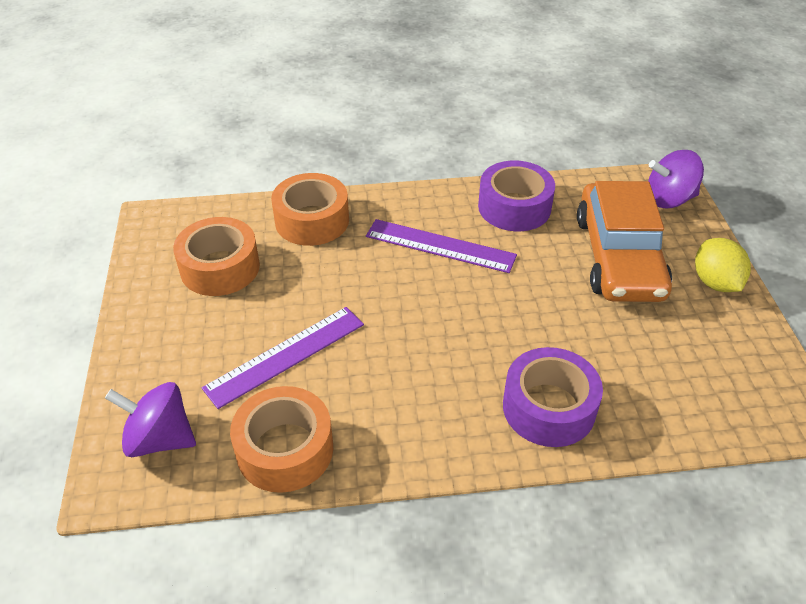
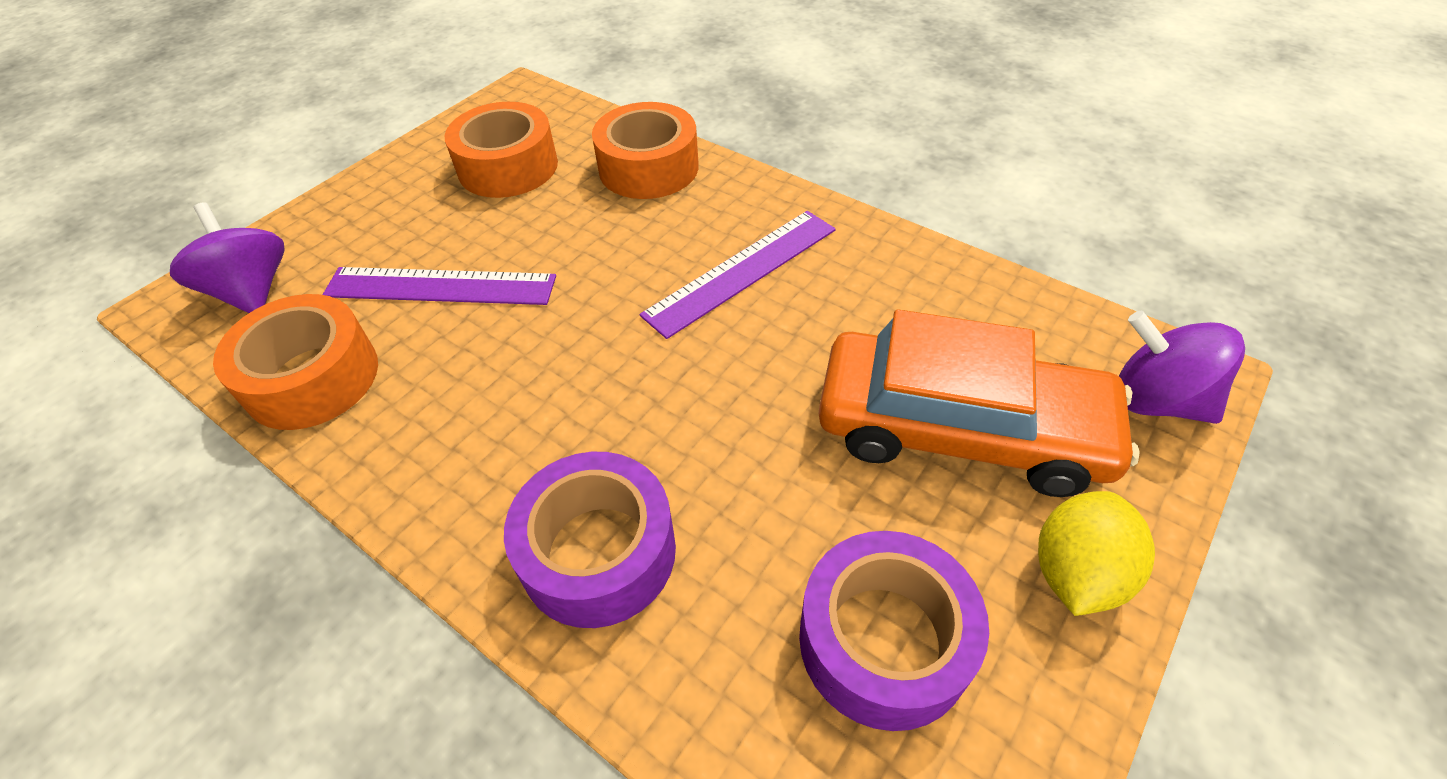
camera: 45 degrees right, 5 degrees up
(440, 246) = (741, 271): purple ruler -> purple ruler turned 75 degrees clockwise
(514, 207) = (895, 278): purple tape -> purple tape (884, 640)
(619, 256) = (961, 429): orange car -> orange car turned 120 degrees counterclockwise

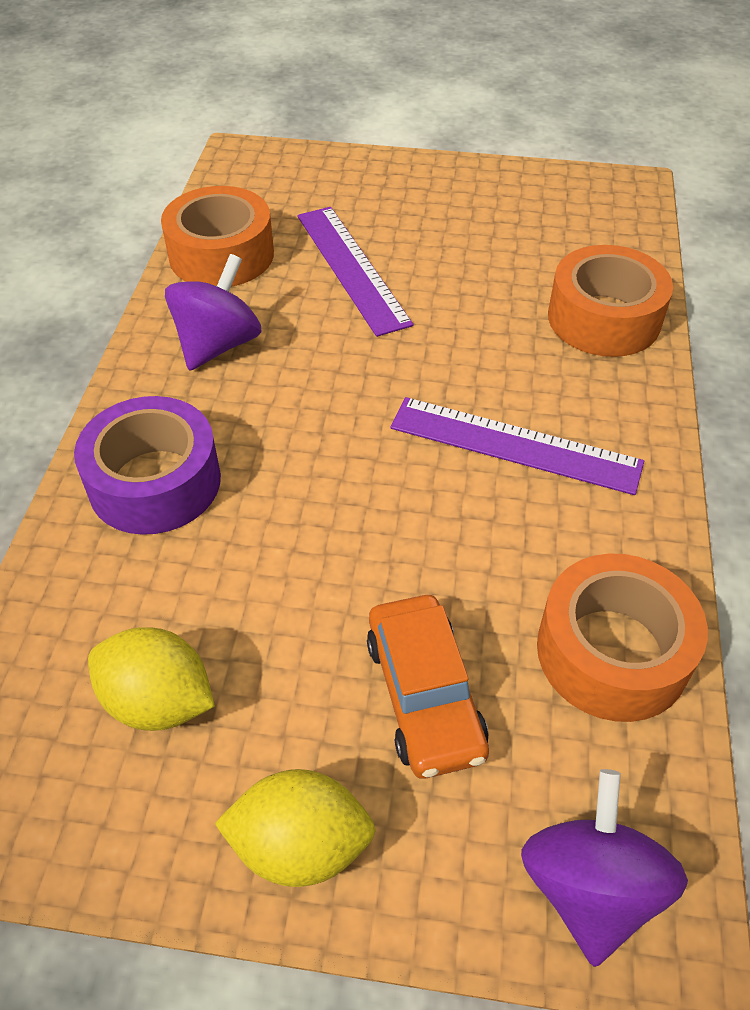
camera: 60 degrees right, 0 degrees up
(252, 291) = (279, 182): purple spinning top -> purple spinning top (218, 345)
(508, 167) = (521, 232): orange tape -> orange tape (612, 652)
(884, 640) = (159, 701): purple tape -> yellow lemon
(961, 429) = (424, 695): orange car -> orange car, size x0.59

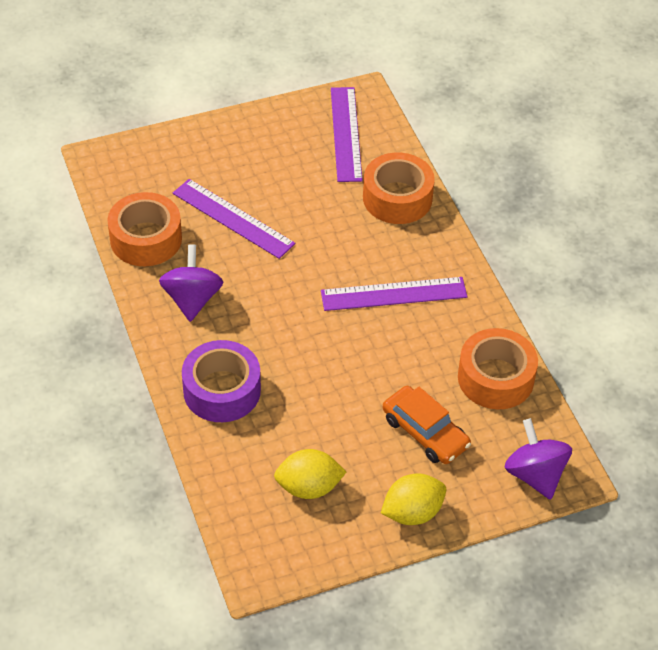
camera: 30 degrees left, 0 degrees up
(578, 221) = (346, 134): none -> purple ruler

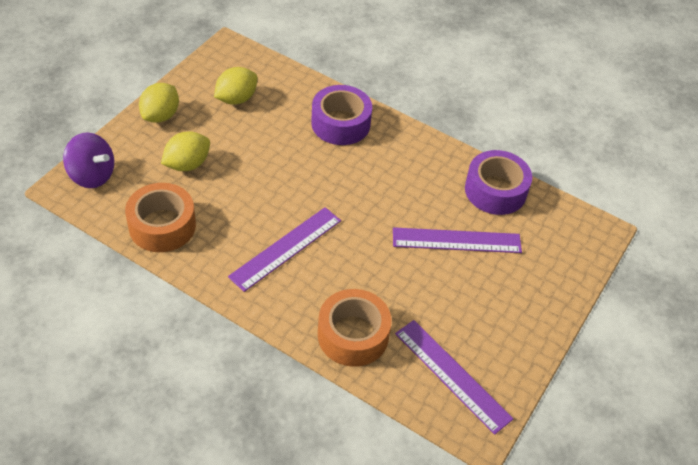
camera: 140 degrees right, 0 degrees up
(146, 239) = (495, 190): orange tape -> purple tape
(192, 299) = (419, 167): purple spinning top -> none
(425, 432) = (187, 164): orange car -> yellow lemon

